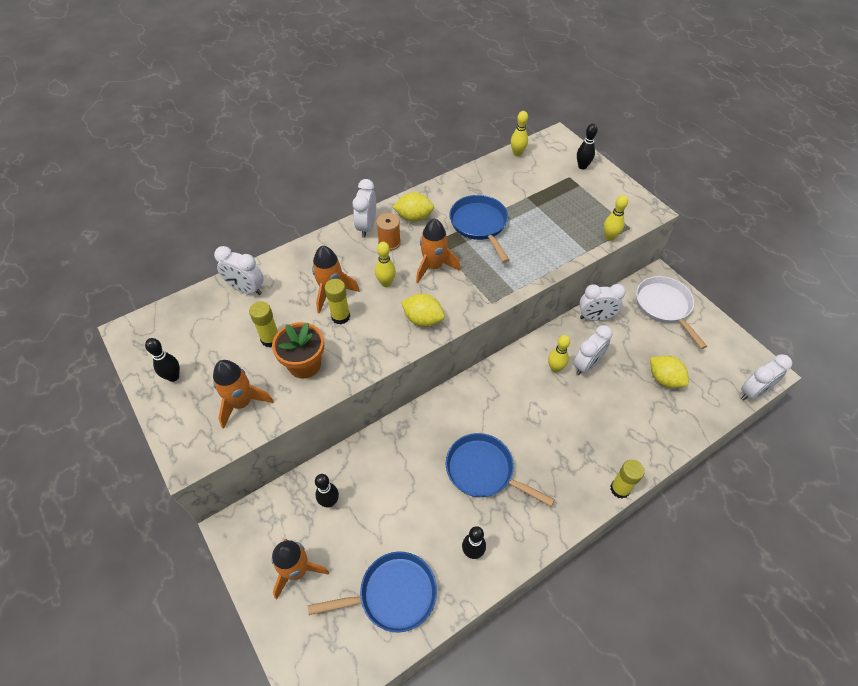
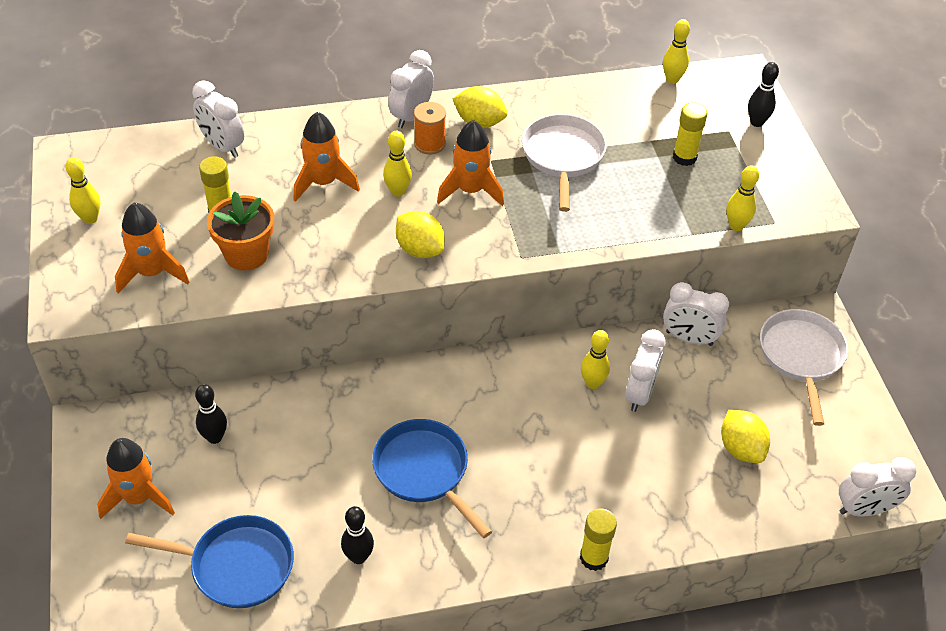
camera: 20 degrees right, 5 degrees down
(173, 377) = (90, 219): black bowling pin -> yellow bowling pin
(340, 317) = (319, 214): yellow glue stick -> yellow glue stick (684, 157)
(480, 225) = (563, 157): blue pan -> white pan
(586, 365) = (639, 394): white clock -> white clock turned 45 degrees counterclockwise

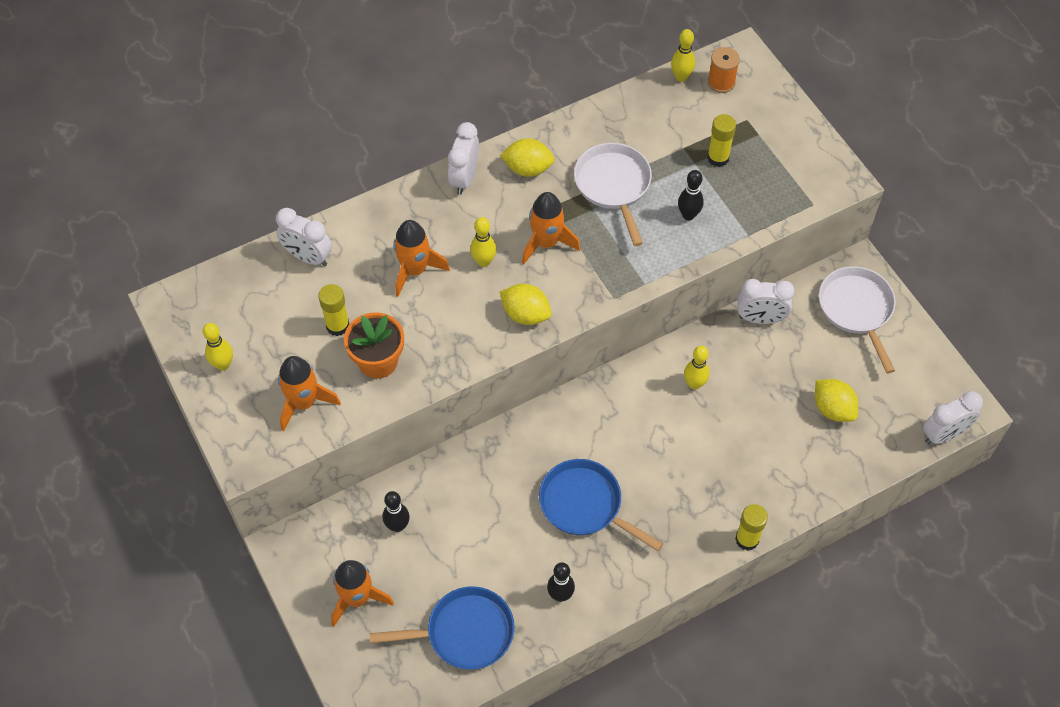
camera: 15 degrees left, 10 degrees up
(429, 144) = (492, 204): orange spool -> orange spool (721, 82)
(639, 394) = (736, 382): white clock -> none
(736, 226) = (782, 216): yellow bowling pin -> none
(756, 122) = (768, 104): black bowling pin -> black bowling pin (688, 215)

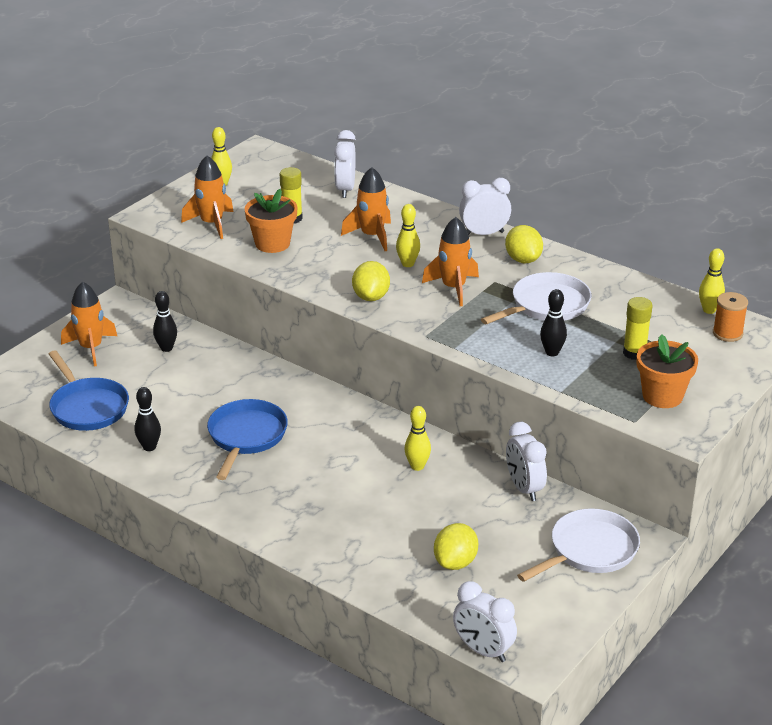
camera: 65 degrees right, 25 degrees down
(747, 539) = (270, 541): yellow glue stick -> none
(787, 169) = (662, 396): none -> orange flower pot

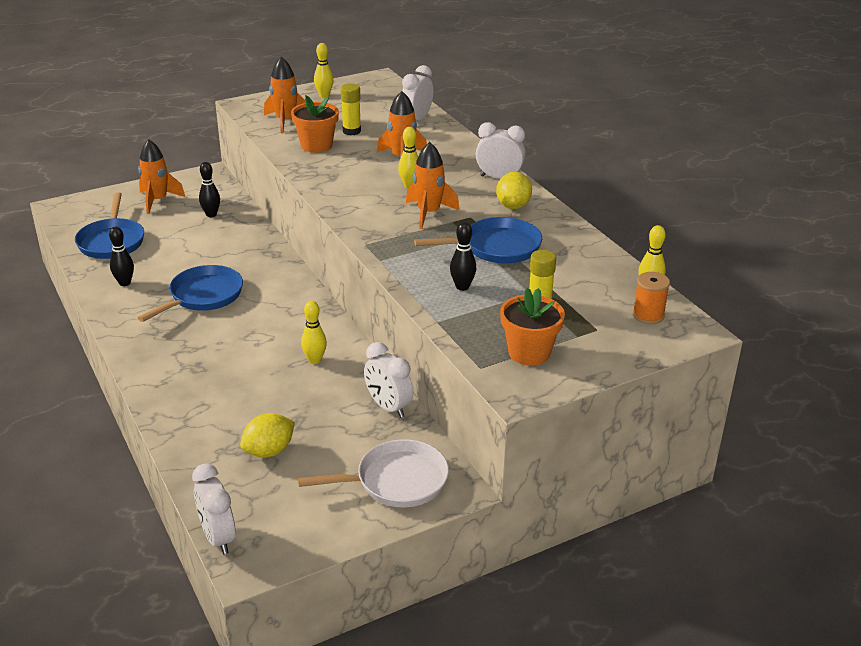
camera: 25 degrees right, 0 degrees up
(371, 297) = (352, 203): yellow lemon -> none
(524, 488) = (388, 407): white clock -> white clock turned 45 degrees counterclockwise
(546, 306) = (496, 247): white pan -> blue pan

